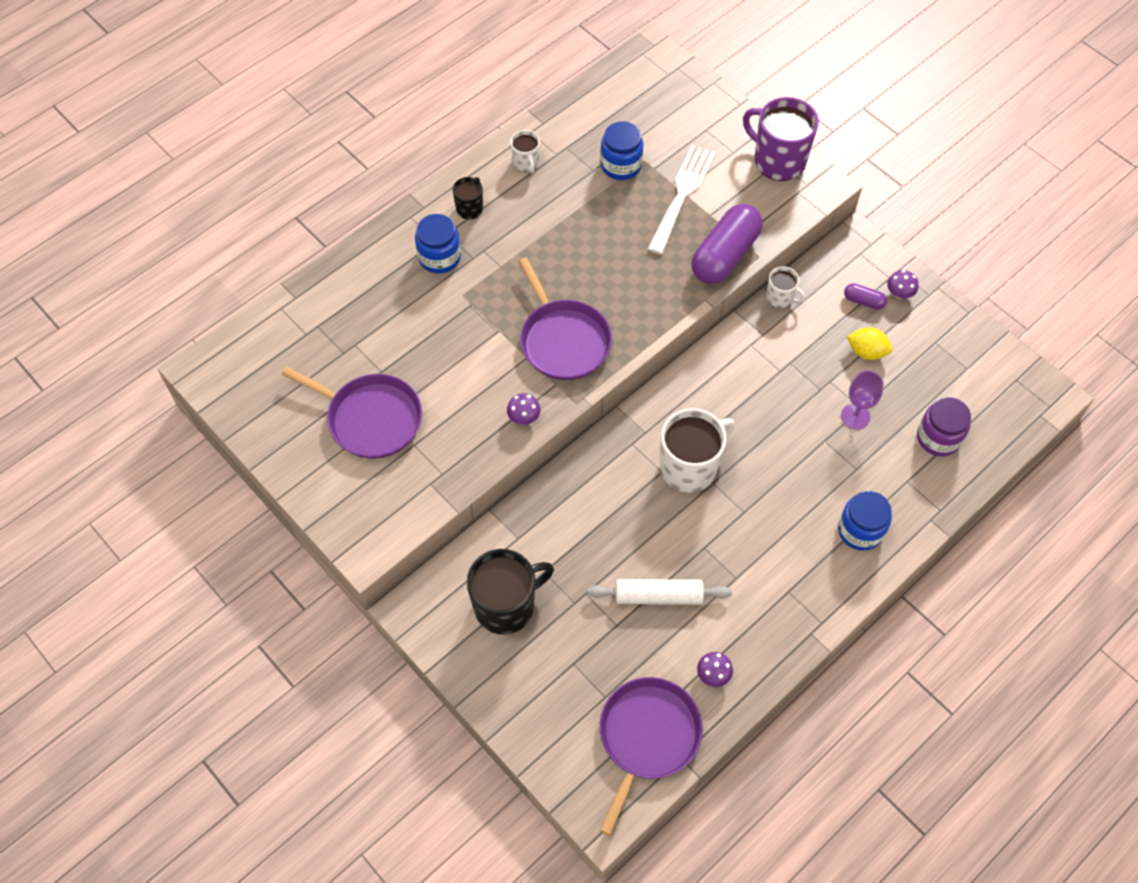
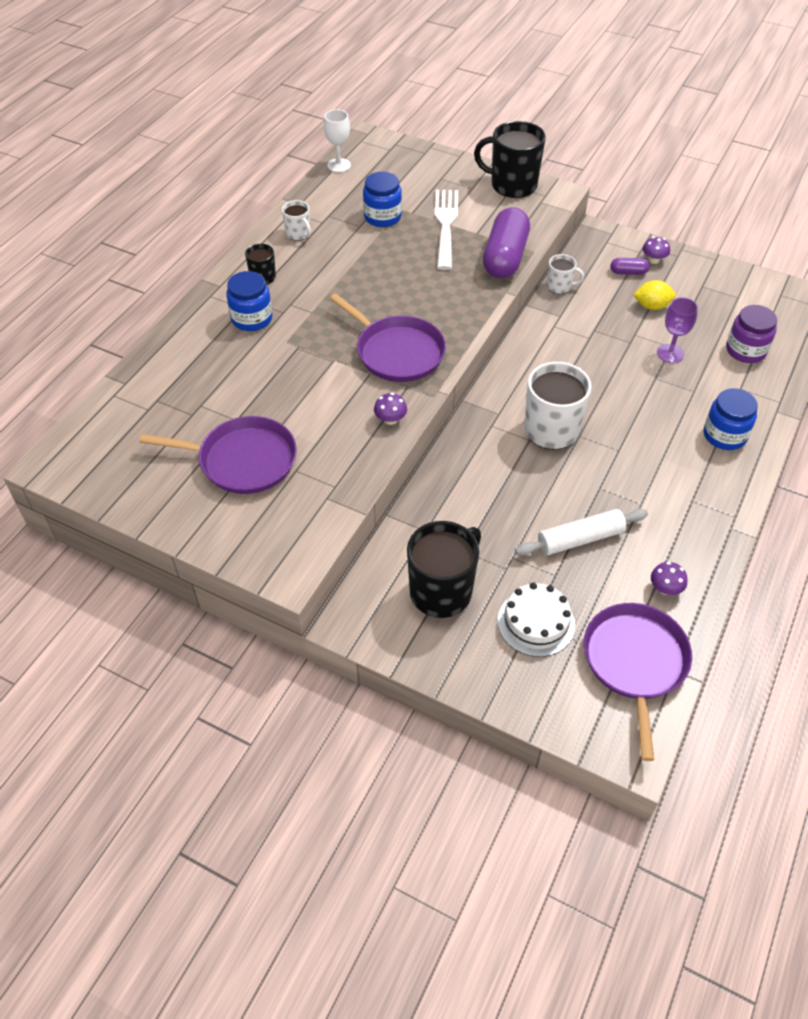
camera: 20 degrees left, 10 degrees down
(576, 666) = (536, 622): none -> white cake
(604, 82) = (339, 165): none -> white goblet
(778, 160) = (512, 185): purple mug -> black mug

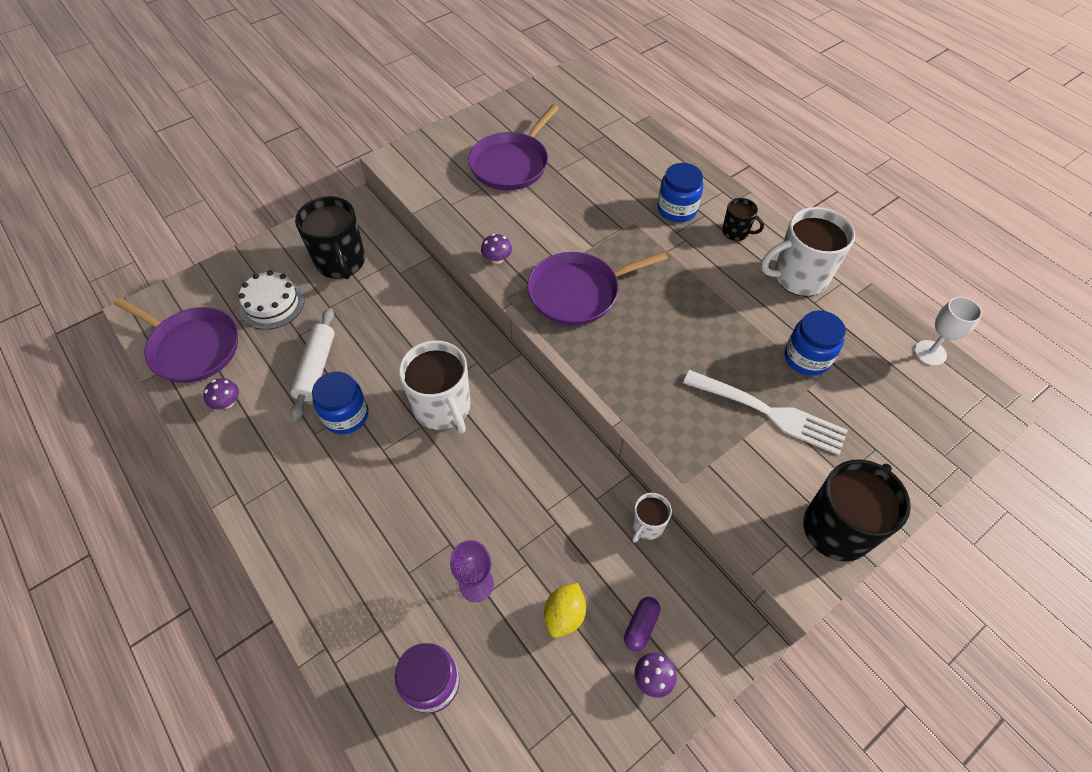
camera: 115 degrees right, 5 degrees up
(298, 234) = (799, 277): white mug -> white mug, size x1.96
(505, 257) = (683, 446): purple capsule -> none
(724, 435) = (333, 563): blue jar -> blue jar (346, 415)

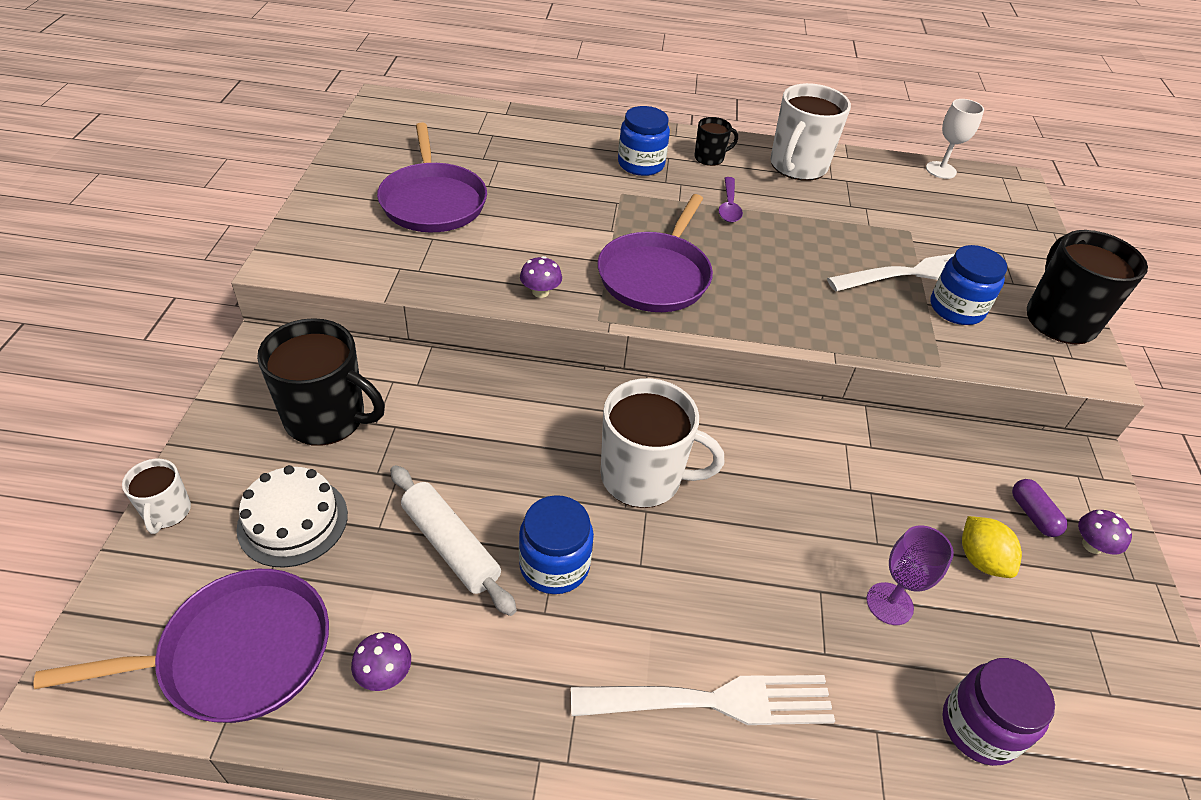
camera: 50 degrees left, 10 degrees down
(330, 541) = (715, 701): none -> white fork
(647, 525) = (931, 435): white mug -> white mug (167, 512)
(697, 276) = (729, 206): none -> purple spoon
(806, 358) = (882, 219): blue jar -> blue jar (956, 308)

